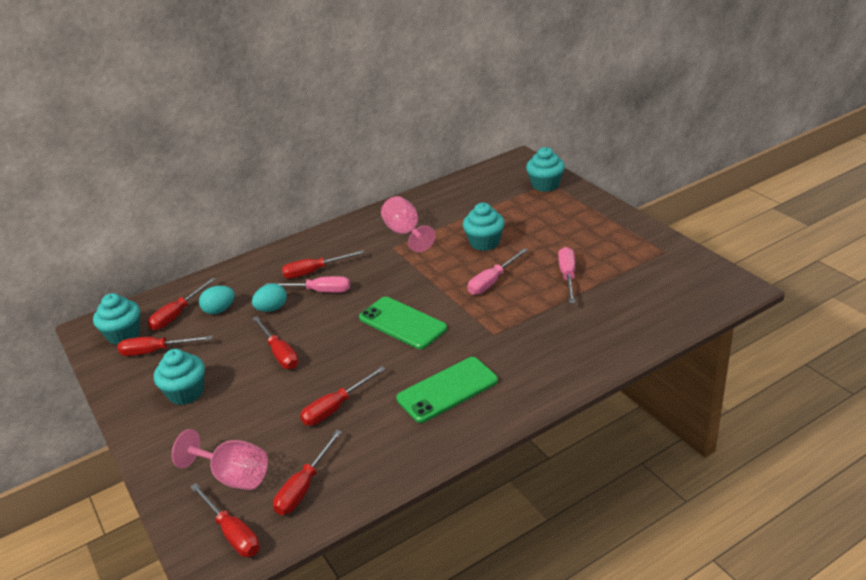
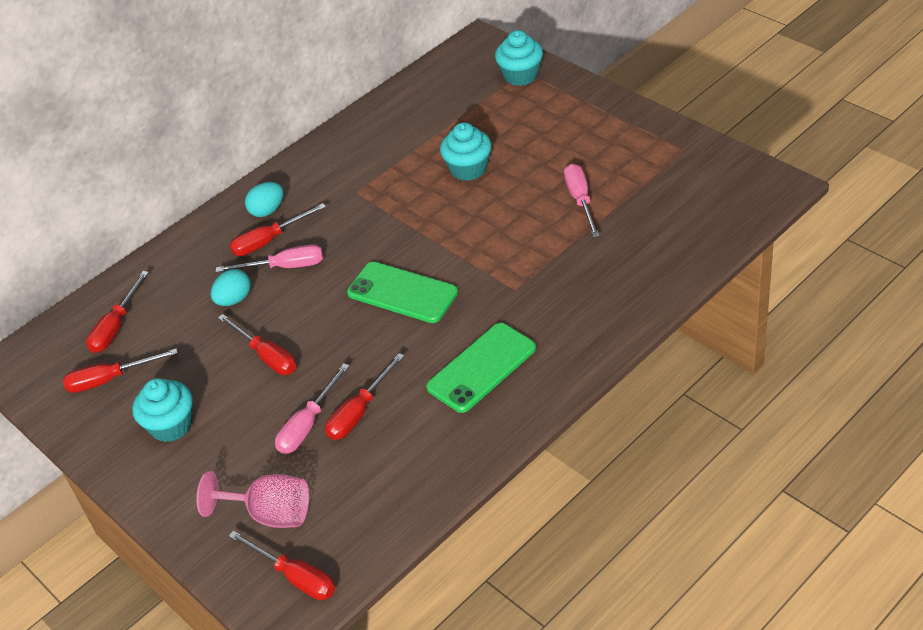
camera: 10 degrees left, 10 degrees up
(124, 334) = (58, 365): turquoise cupcake -> none
(219, 310) = (168, 312): turquoise egg -> turquoise egg (267, 211)
(304, 487) = (356, 511): red screwdriver -> none
(405, 233) = (366, 170): pink goblet -> none
(492, 281) = (493, 221): pink screwdriver -> pink screwdriver (308, 424)

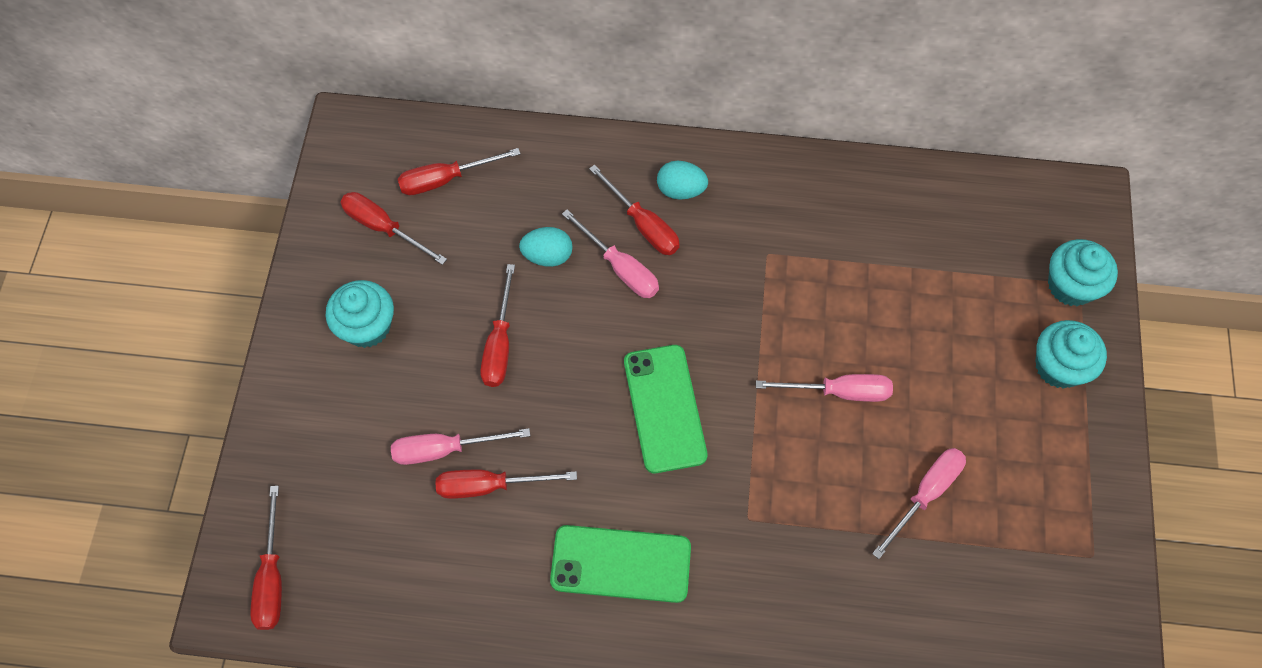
camera: 45 degrees right, 20 degrees up
(269, 241) = (643, 225): red screwdriver -> red screwdriver turned 150 degrees counterclockwise
(271, 514) = (325, 499): pink goblet -> none
(468, 169) = (884, 340): turquoise cupcake -> turquoise cupcake (1058, 366)
(479, 205) = (839, 392): none -> pink screwdriver

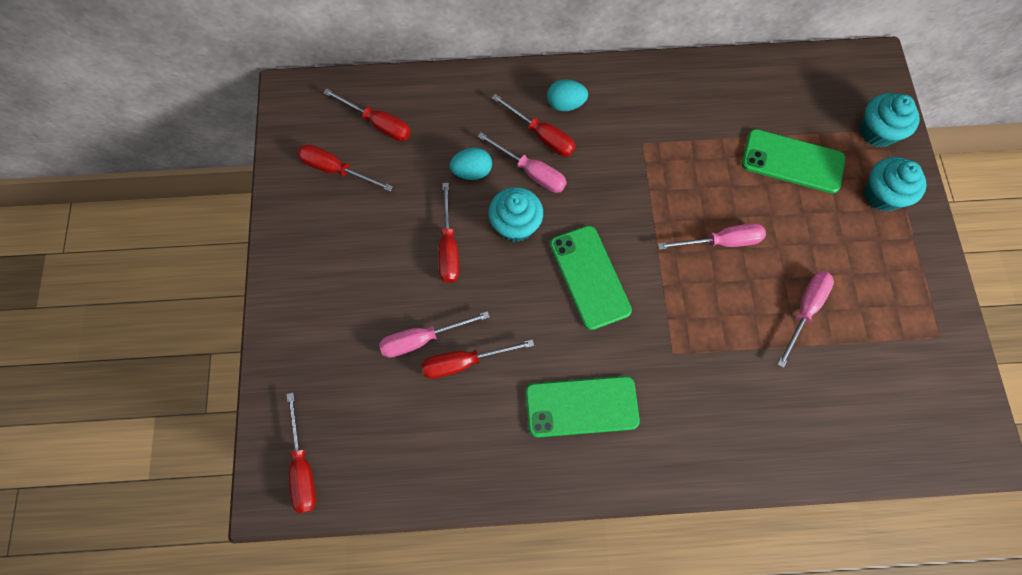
camera: 10 degrees left, 5 degrees up
(367, 326) = (339, 251): turquoise cupcake -> turquoise cupcake (515, 225)
(446, 179) = (378, 124): red screwdriver -> red screwdriver turned 120 degrees counterclockwise
(952, 306) = (792, 161): none -> green phone

